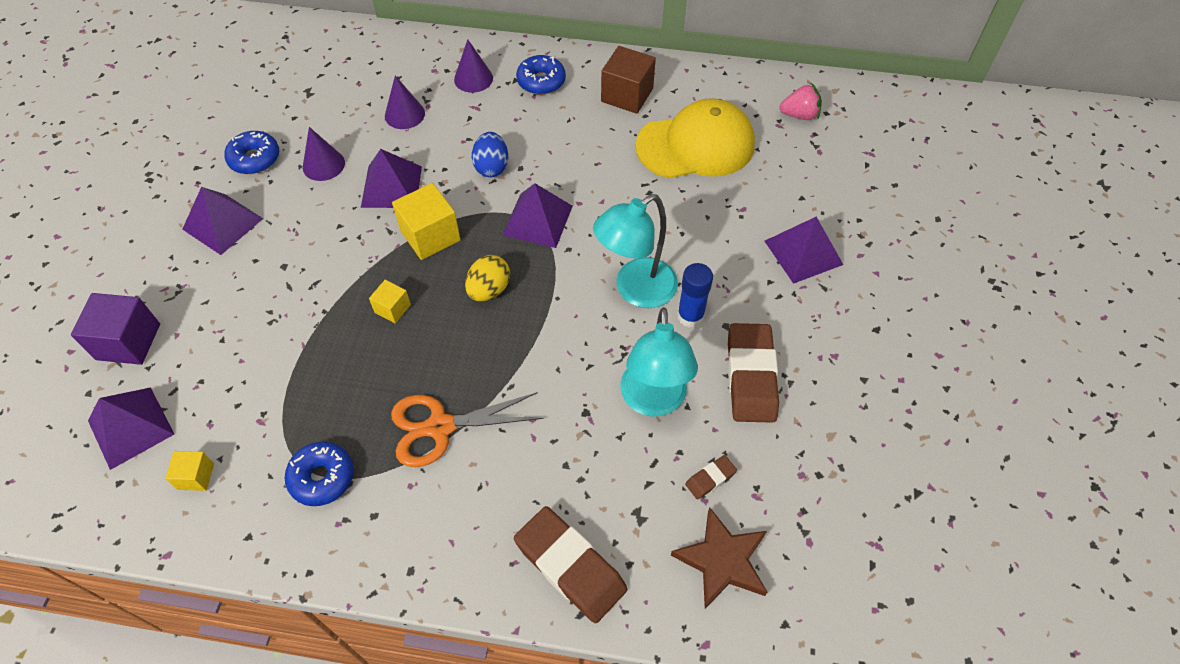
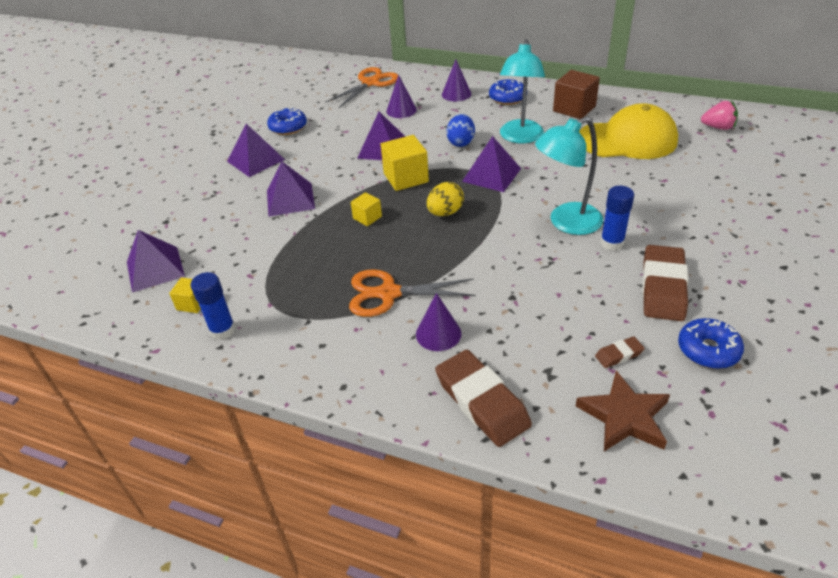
camera: 15 degrees right, 15 degrees down
(128, 341) = (170, 219): purple cube -> none
(245, 512) = (222, 330): none -> blue glue stick
(322, 477) = (287, 315): blue donut -> blue donut (708, 350)
(323, 165) = (336, 133): purple cone -> purple cone (438, 334)
(354, 65) = (370, 83): none -> orange scissors
(653, 401) = (572, 295): turquoise lamp -> turquoise lamp (520, 137)
(803, 252) = (716, 211): purple pyramid -> purple pyramid (290, 199)

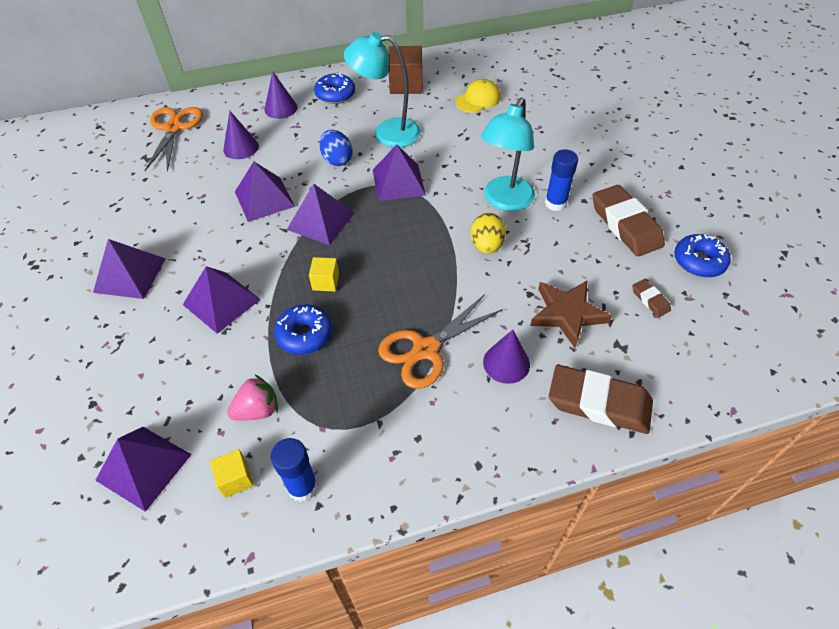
camera: 40 degrees left, 10 degrees up
(288, 127) = (128, 218): blue donut -> blue donut (304, 335)
(406, 177) = (321, 221): yellow cube -> purple pyramid
(445, 212) = (395, 240): yellow egg -> yellow egg (486, 246)
(520, 137) = (387, 133): turquoise lamp -> turquoise lamp turned 120 degrees clockwise
(619, 355) = (650, 300): brown eraser -> brown eraser turned 60 degrees counterclockwise
(624, 416) = (700, 349): brown star -> brown star (567, 314)
(627, 140) = (478, 99): yellow cap -> yellow cap, size x0.52
(718, 127) = (533, 61): pink strawberry -> pink strawberry (258, 410)

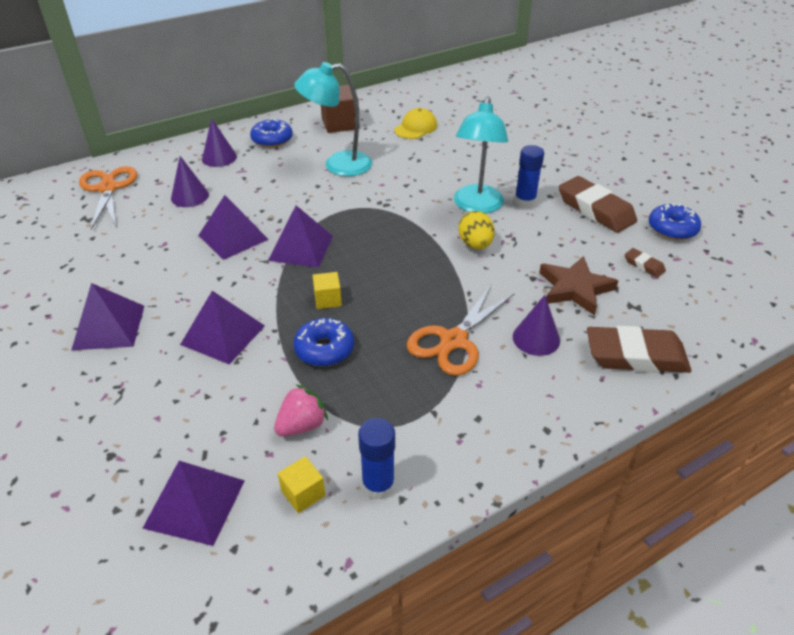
camera: 15 degrees left, 10 degrees down
(337, 160) = (296, 194): blue egg -> none
(398, 182) = (366, 204): purple pyramid -> none

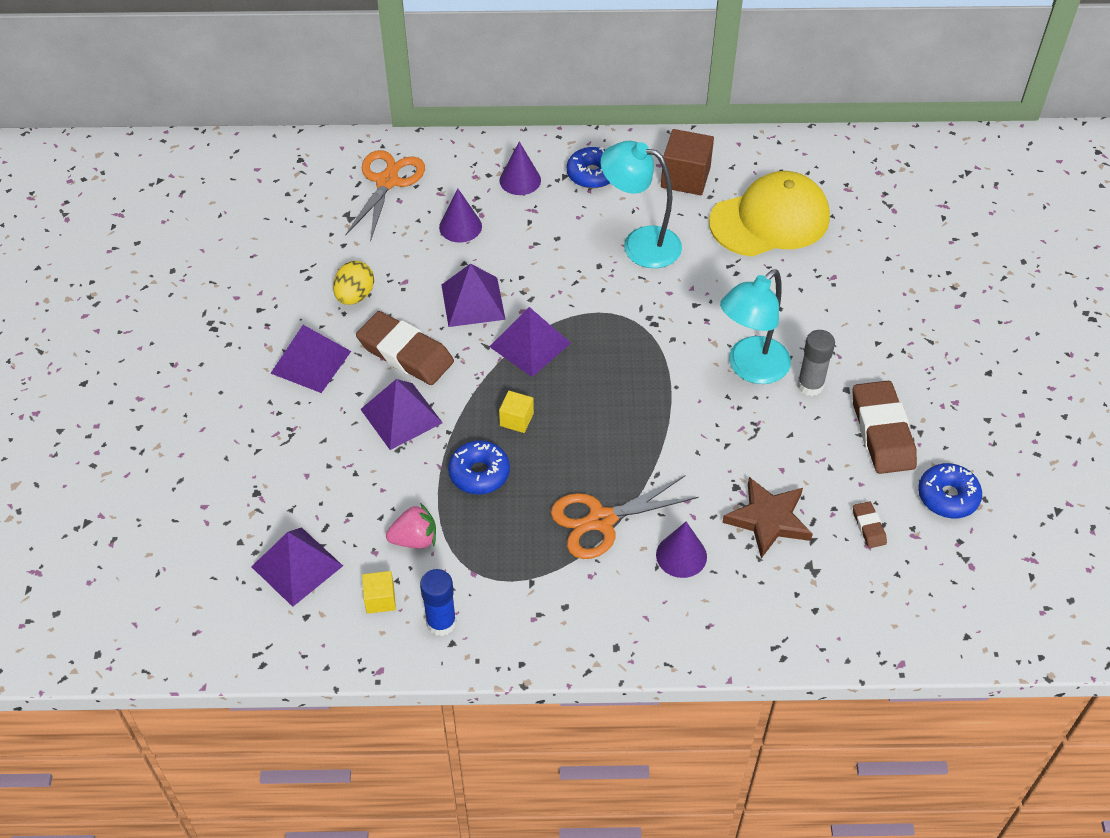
camera: 30 degrees right, 10 degrees up
(415, 128) = (770, 220): yellow cap -> yellow cap, size x1.94
(475, 245) = (708, 419): yellow egg -> yellow egg (355, 296)
(525, 201) = (810, 385): blue glue stick -> grey glue stick
(635, 356) = (762, 620): brown eraser -> brown eraser (405, 353)

